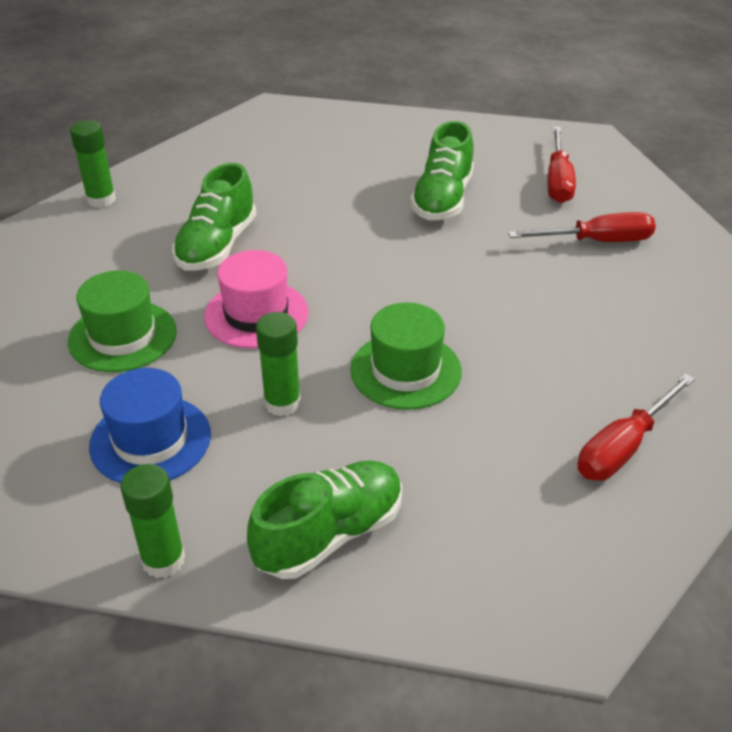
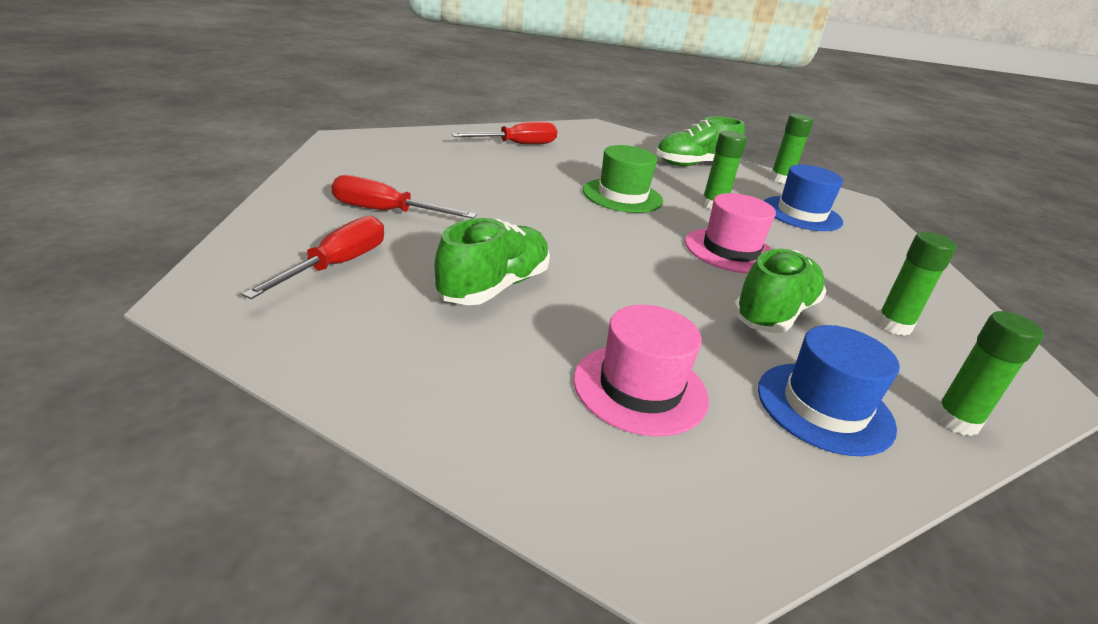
camera: 165 degrees left, 10 degrees down
(106, 268) = (893, 325): none -> green glue stick
(122, 336) = (846, 267): green hat -> none
(192, 184) = (824, 407): none -> blue hat
(310, 163) = (640, 388): none -> pink hat

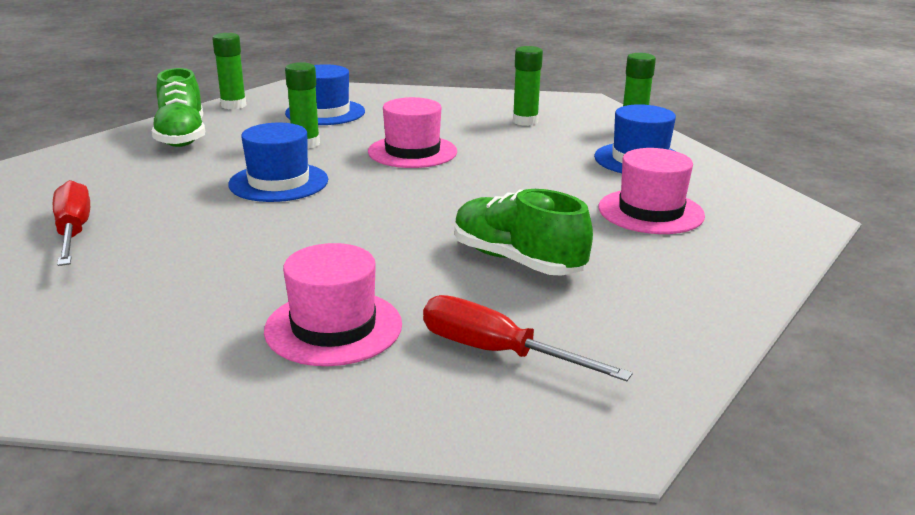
camera: 80 degrees left, 5 degrees down
(386, 212) = (333, 327): red screwdriver -> pink hat
(622, 196) = (279, 182): green hat -> blue hat
(774, 314) = (523, 154): green shoe -> none

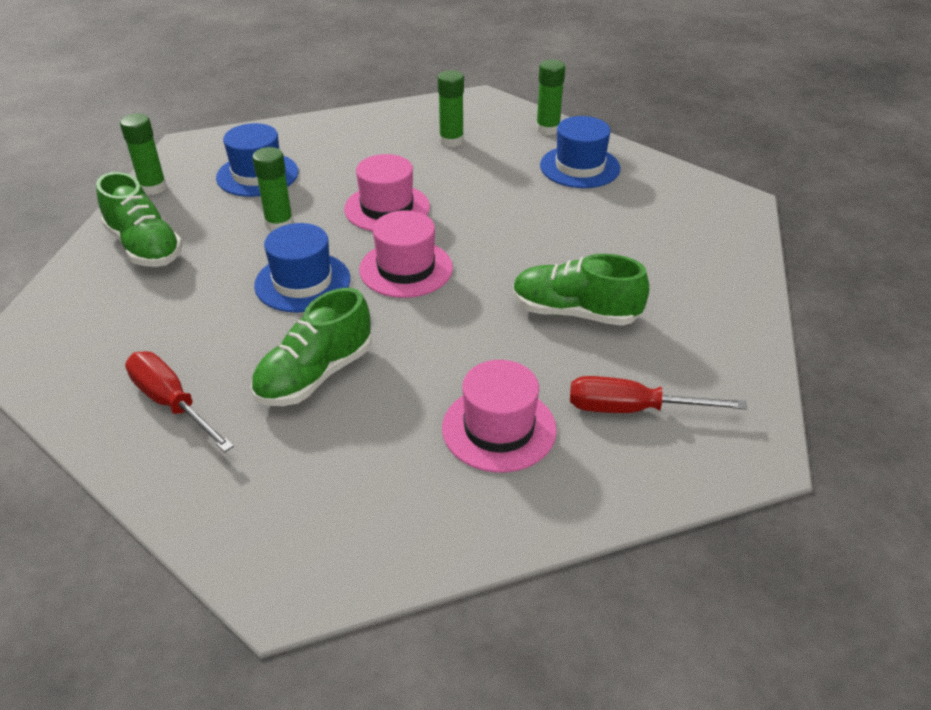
camera: 25 degrees left, 15 degrees up
(211, 244) = (315, 375): none -> green shoe
(650, 212) = (630, 227): pink hat -> pink hat (406, 269)

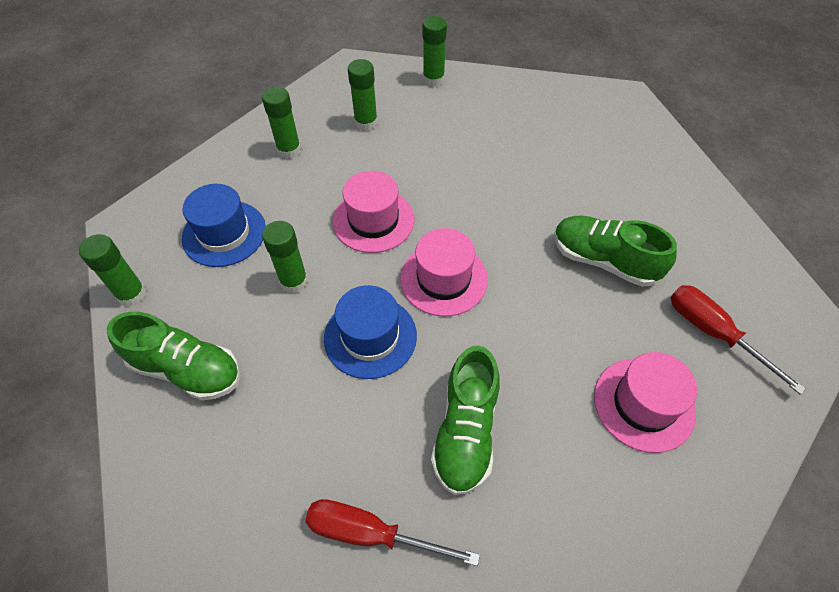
camera: 30 degrees left, 15 degrees up
(365, 139) = (289, 150): none -> green glue stick
(575, 312) = (604, 260): green shoe -> green shoe turned 45 degrees clockwise
(580, 167) = (489, 110): blue hat -> none
(632, 409) = (713, 333): red screwdriver -> red screwdriver turned 75 degrees clockwise

